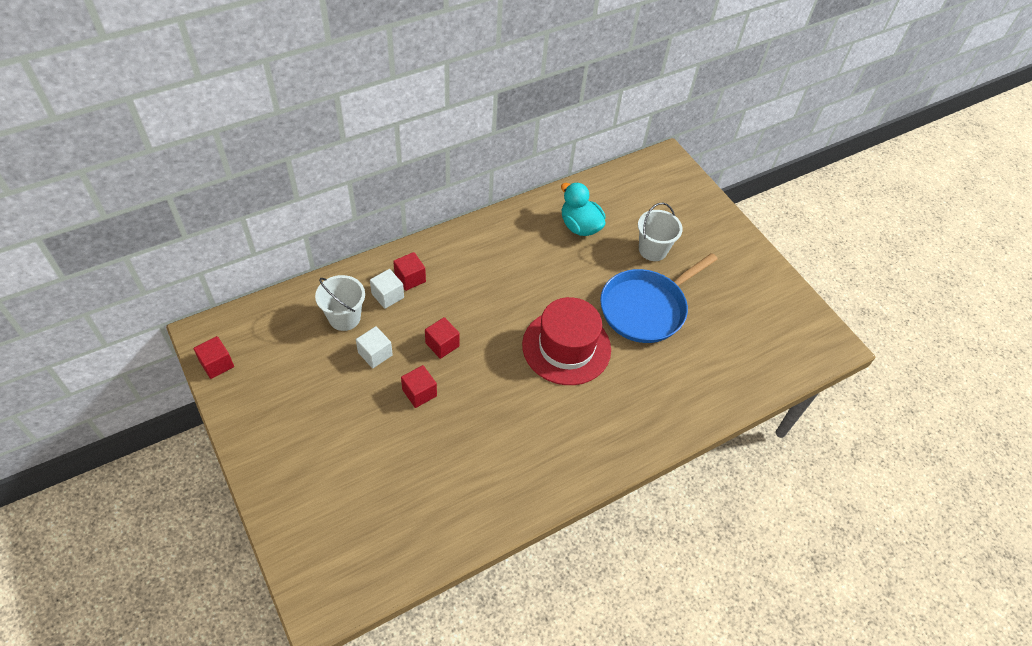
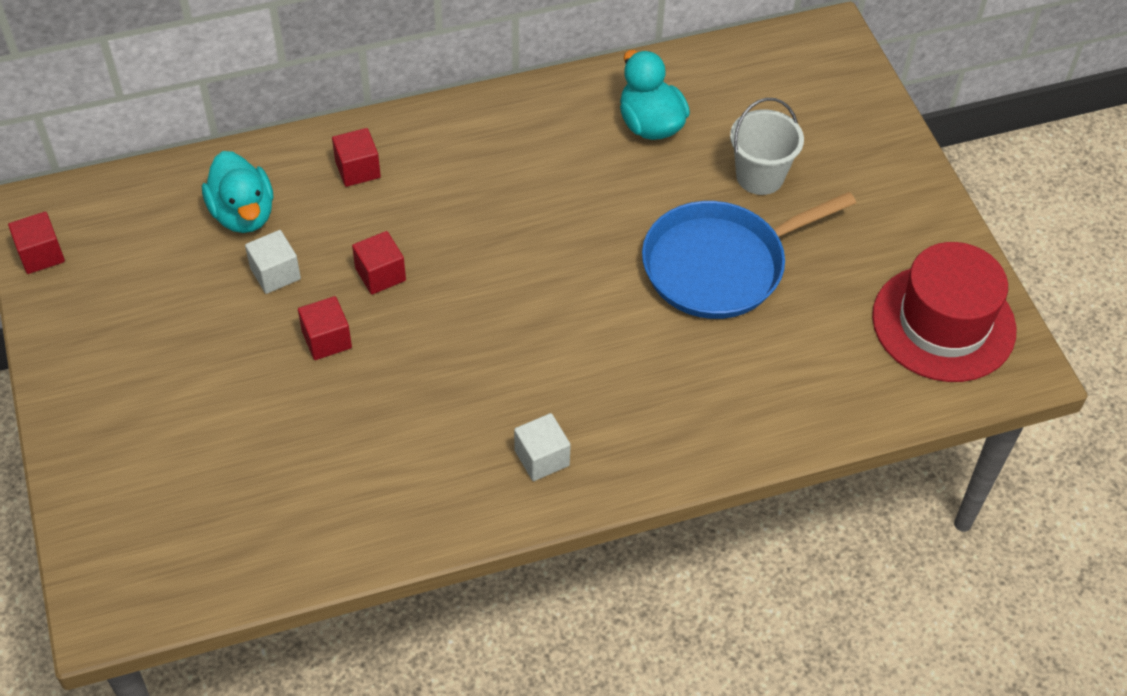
camera: 15 degrees right, 0 degrees up
(344, 317) = (243, 214): white bucket -> turquoise duck
(387, 296) = (316, 191): white cube -> white cube (542, 458)
(566, 347) = (573, 306): red hat -> red hat (943, 323)

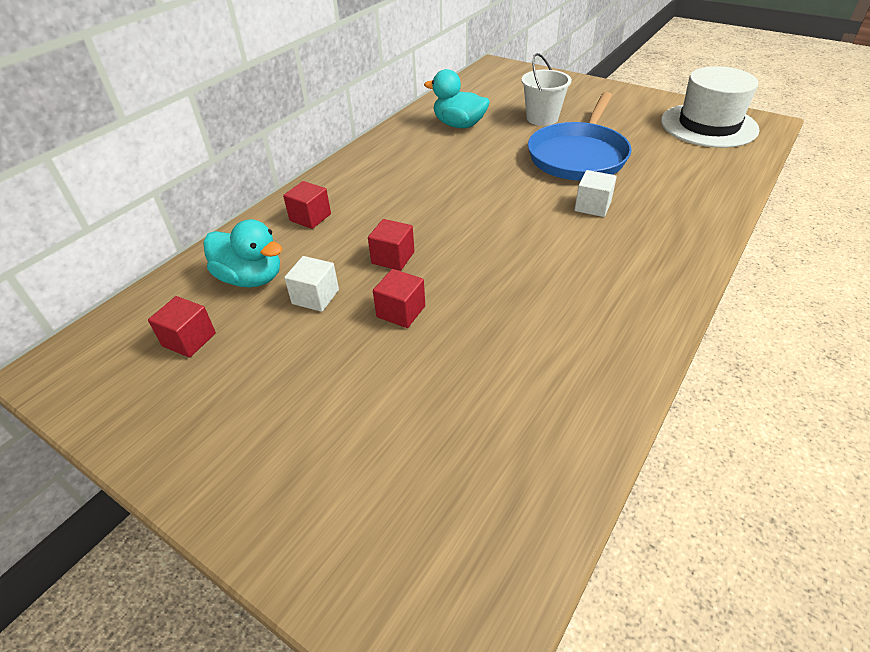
camera: 35 degrees left, 10 degrees down
(41, 254) = (86, 395): red cube -> red cube (189, 340)
(542, 458) = (628, 288): white cube -> white cube (592, 206)
(943, 323) = (708, 125): red hat -> white hat

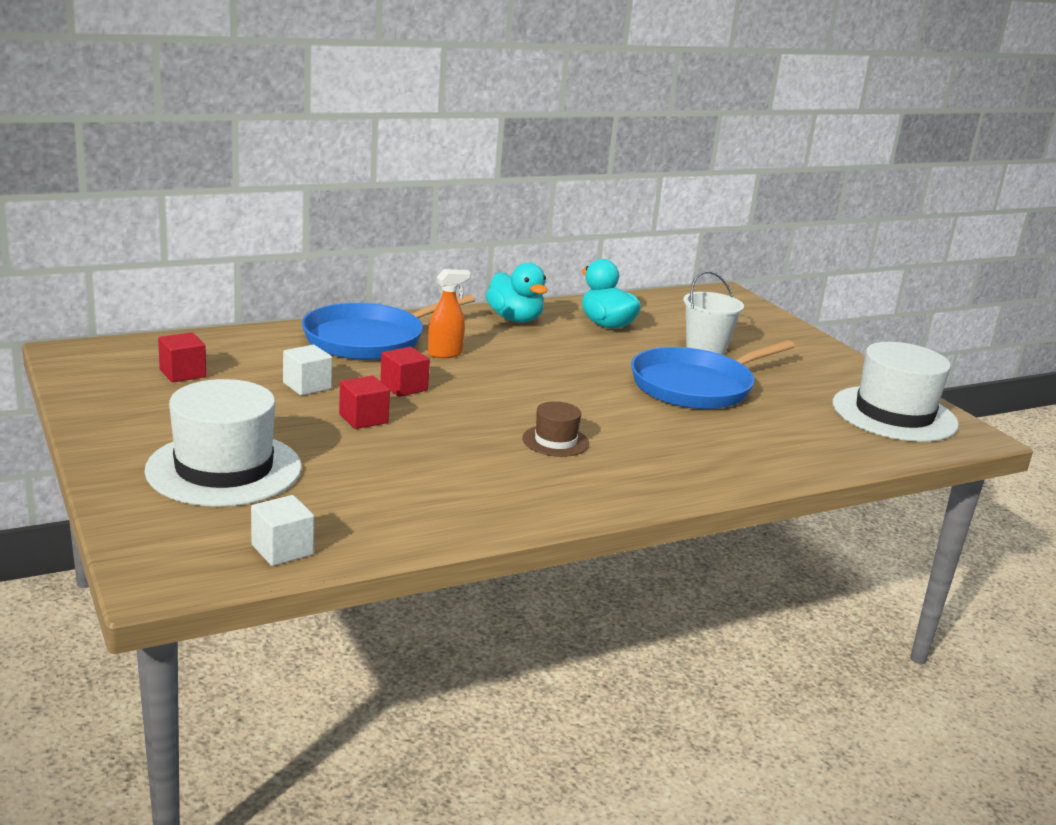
camera: 25 degrees right, 20 degrees down
(251, 278) = (271, 357): turquoise duck -> turquoise duck (515, 319)
(310, 217) = (369, 339): red cube -> blue pan
(351, 449) = (224, 469): none -> white hat
(384, 205) = (445, 354): none -> orange spray bottle
(560, 258) = (555, 441): none -> brown hat
(592, 206) = (647, 423): white cube -> white cube (282, 550)

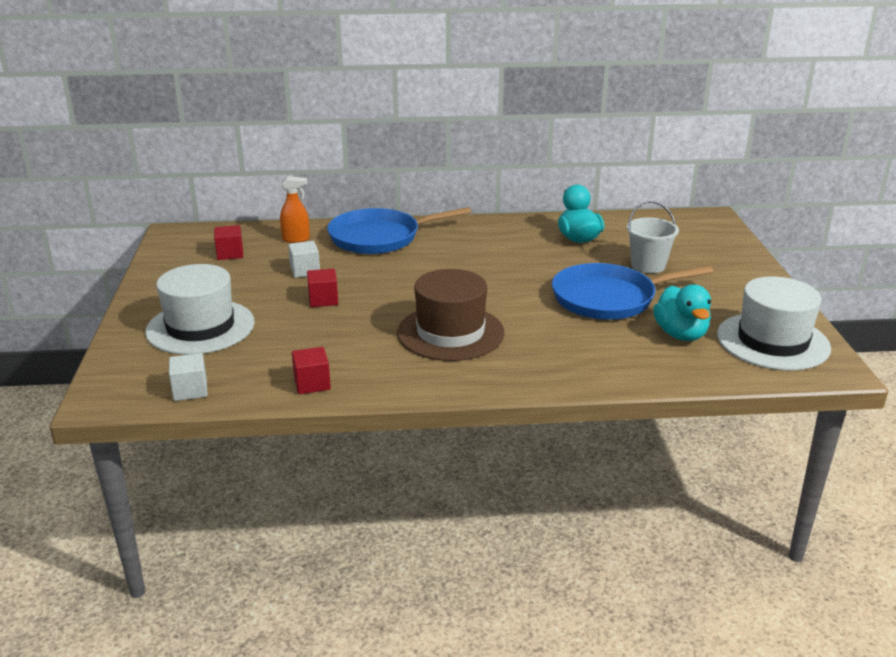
camera: 25 degrees right, 5 degrees up
(404, 387) = (372, 278): red cube -> red cube (312, 384)
(445, 354) = (426, 253): orange spray bottle -> orange spray bottle (296, 239)
(515, 319) = (506, 228): turquoise duck -> turquoise duck (680, 334)
(555, 441) = (450, 333): brown hat -> brown hat, size x2.04

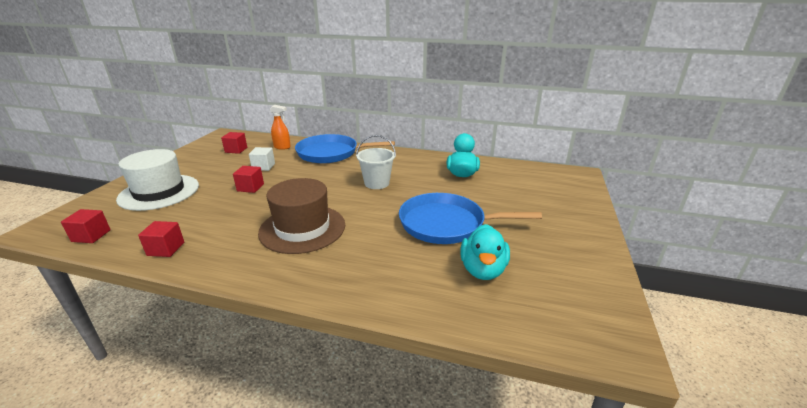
camera: 20 degrees right, 0 degrees up
(190, 390) = (91, 236): white cube -> red cube
(648, 265) = (499, 203): white bucket -> white bucket (377, 183)
(772, 341) = (568, 297): white hat -> none

